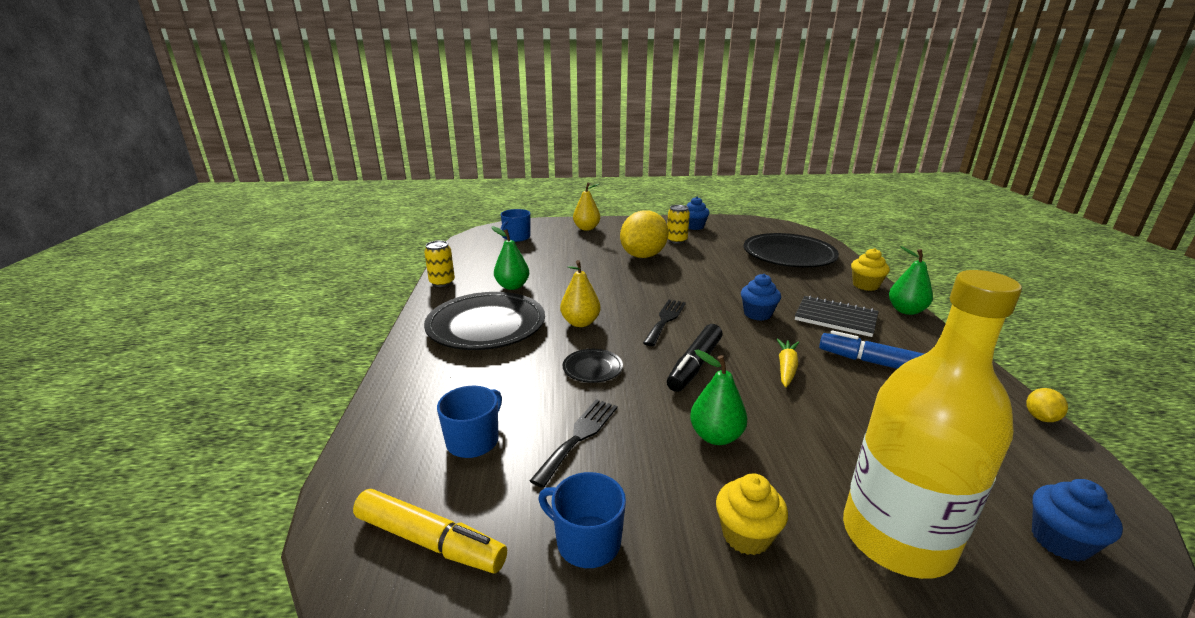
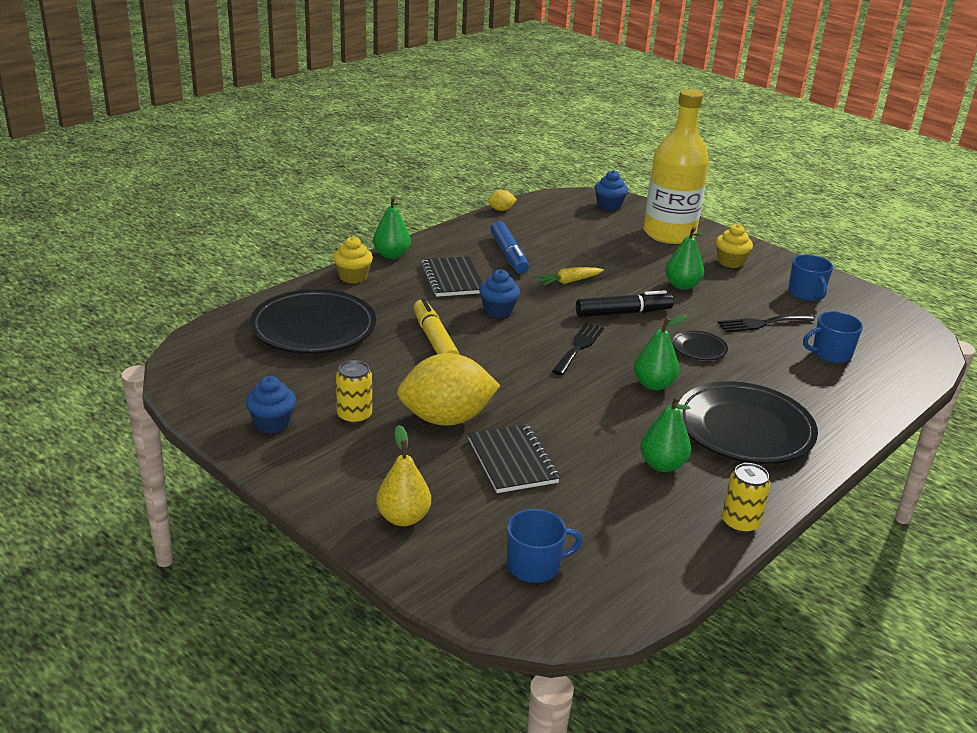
camera: 135 degrees left, 5 degrees up
(430, 541) = (884, 328): yellow marker -> yellow marker (435, 340)
(580, 323) = (653, 384): yellow pear -> green pear
(584, 257) = (512, 461): none -> black notebook
(665, 320) = (579, 347): black fork -> black fork turned 135 degrees clockwise

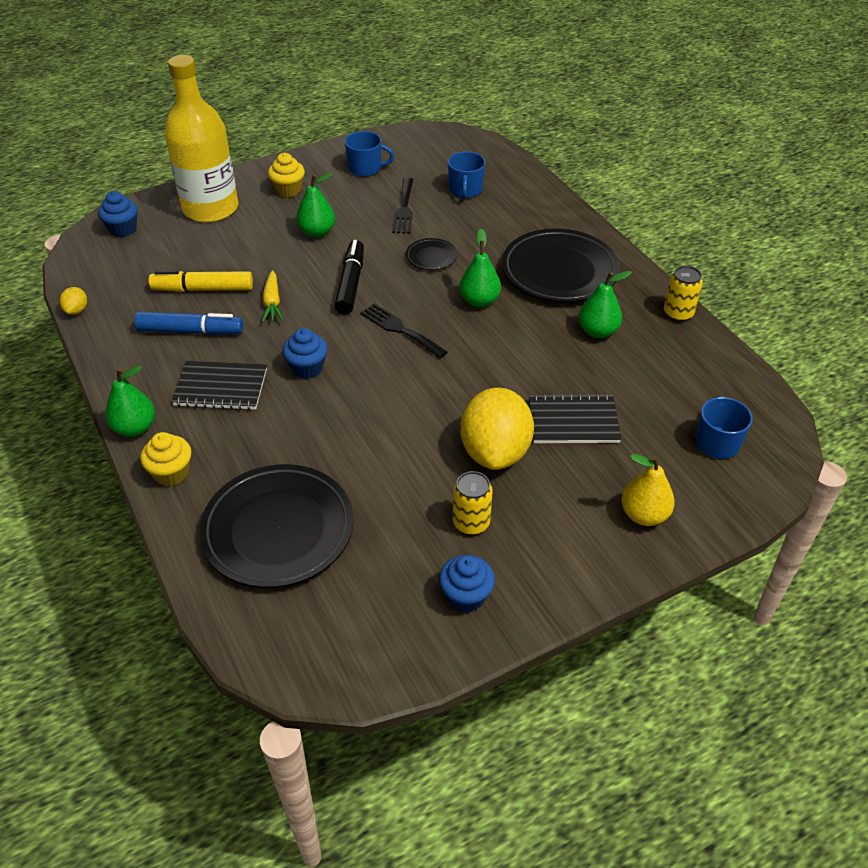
camera: 70 degrees left, 15 degrees up
(435, 340) = (346, 430): yellow marker -> yellow marker (203, 289)

